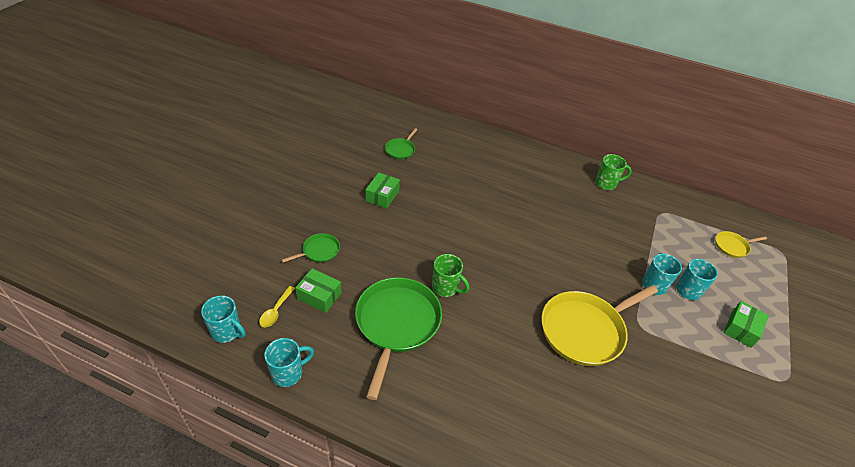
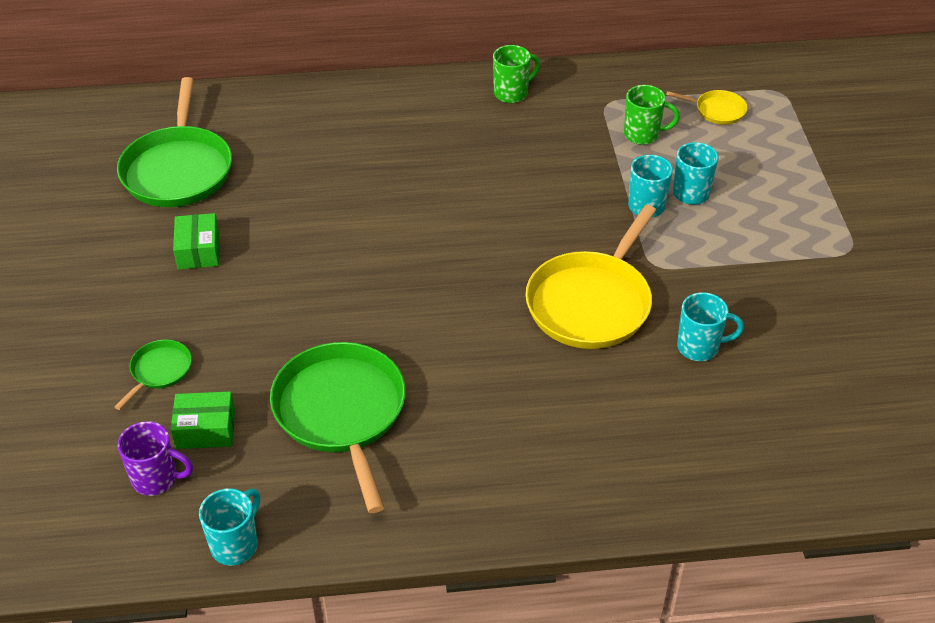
camera: 25 degrees left, 0 degrees up
(227, 332) = (105, 539): turquoise mug -> turquoise mug (699, 347)
(276, 311) = (156, 479): yellow spoon -> purple mug
(401, 150) = (178, 169): green pan -> green pan, size x2.14
(446, 288) = (378, 335): green mug -> green mug (643, 135)
(732, 246) = (717, 110): yellow pan -> yellow pan turned 120 degrees counterclockwise
(741, 329) = (775, 212): green box -> none

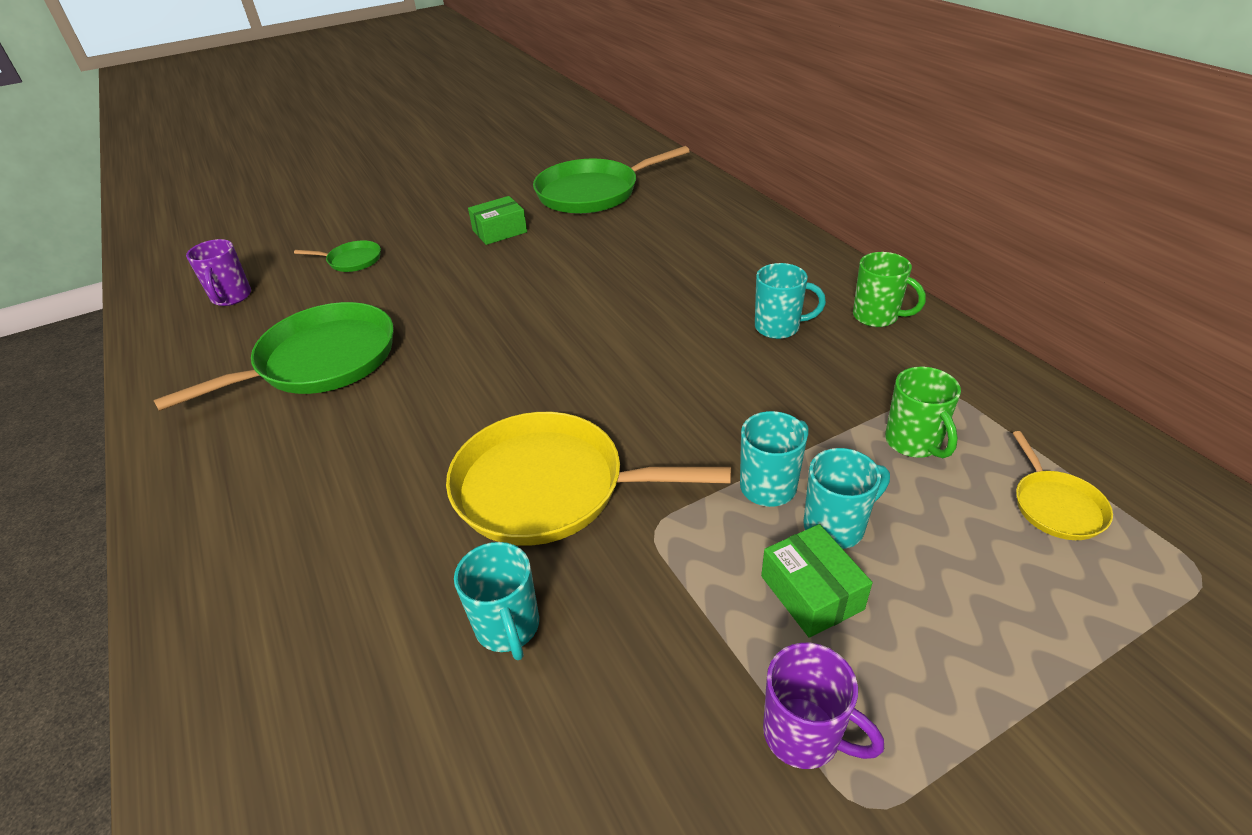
camera: 70 degrees right, 5 degrees down
(205, 429) = (288, 301): green box -> green box (811, 592)
(235, 544) = (155, 356): turquoise mug -> turquoise mug (779, 327)
(810, 255) = (804, 735): none -> purple mug

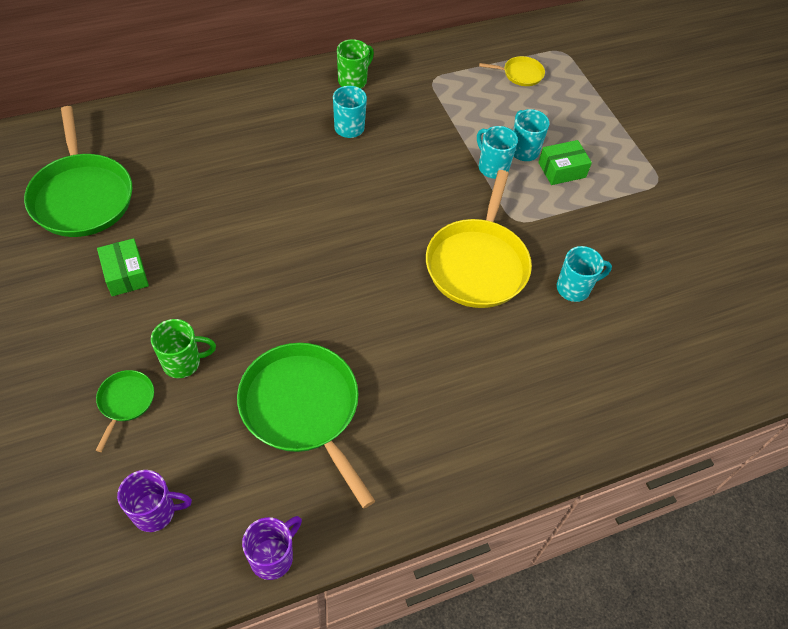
camera: 90 degrees left, 15 degrees up
(804, 735) = (630, 191): purple mug -> purple mug (273, 557)
(914, 443) = (470, 104): green mug -> green mug (183, 362)

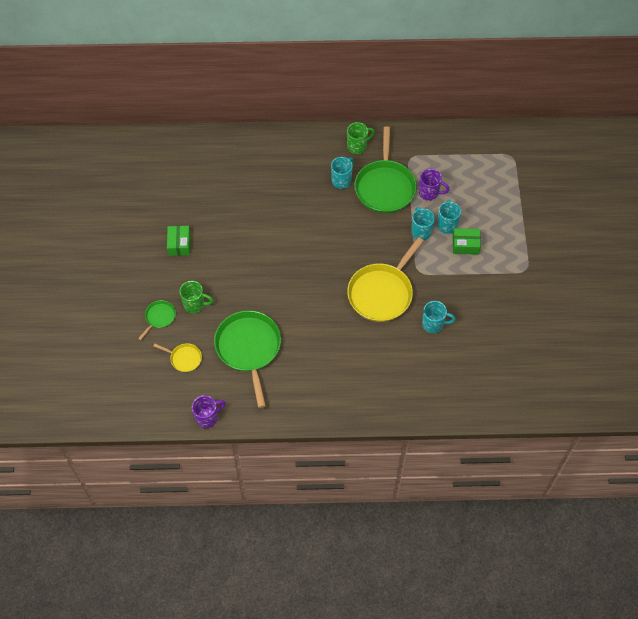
camera: 25 degrees right, 5 degrees up
(82, 196) = (168, 188): green pan -> green pan (385, 187)
(156, 512) = (158, 378): purple mug -> purple mug (429, 193)
(520, 74) = (472, 167): yellow pan -> yellow pan (184, 358)

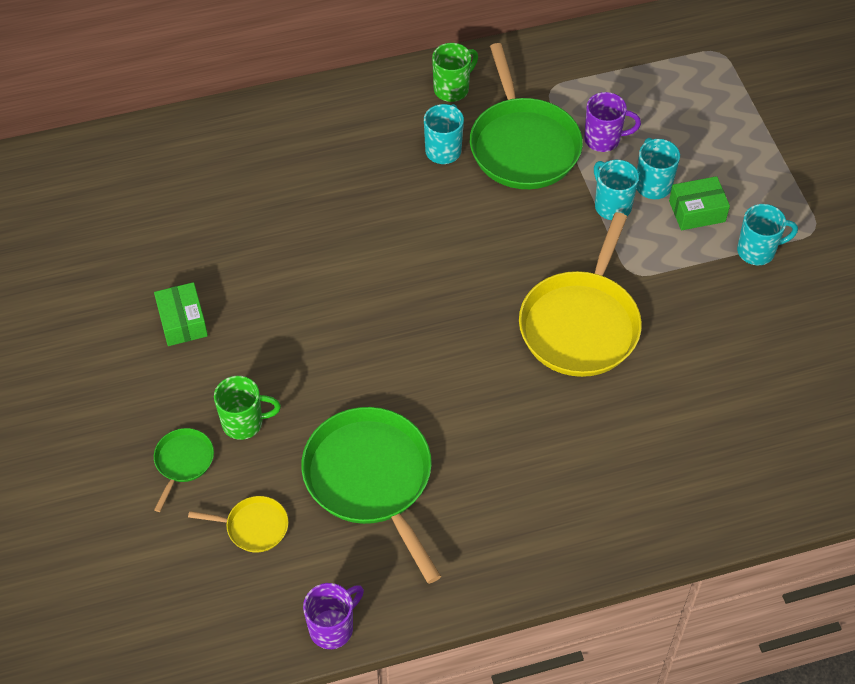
camera: 15 degrees left, 5 degrees down
(433, 324) = (691, 358): turquoise mug -> turquoise mug (757, 251)

